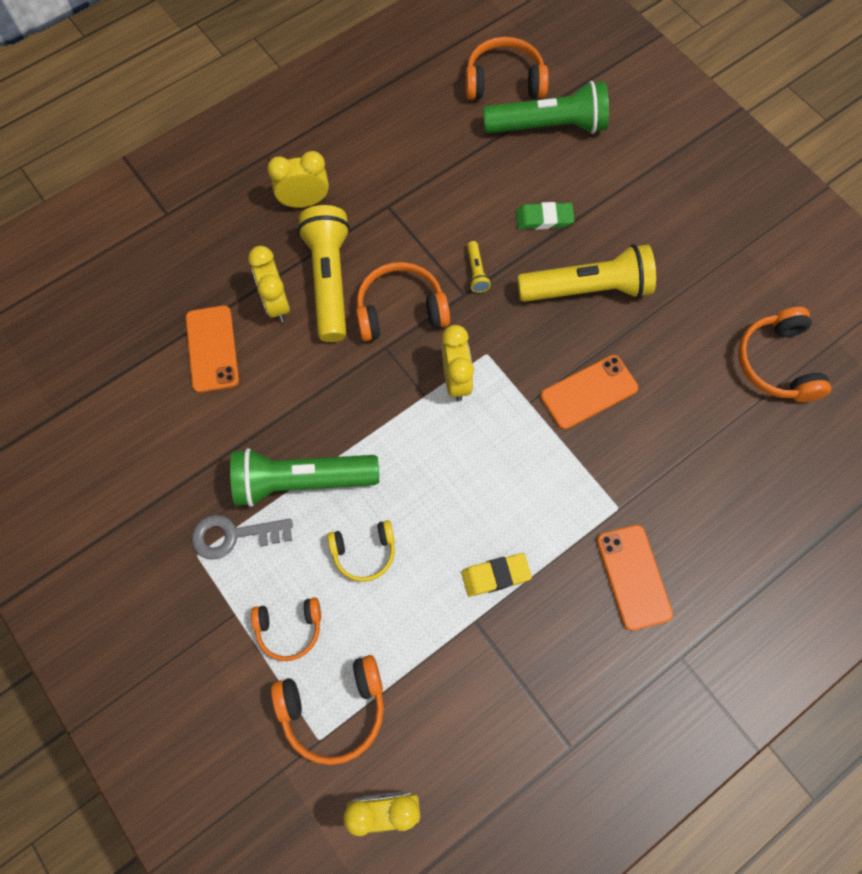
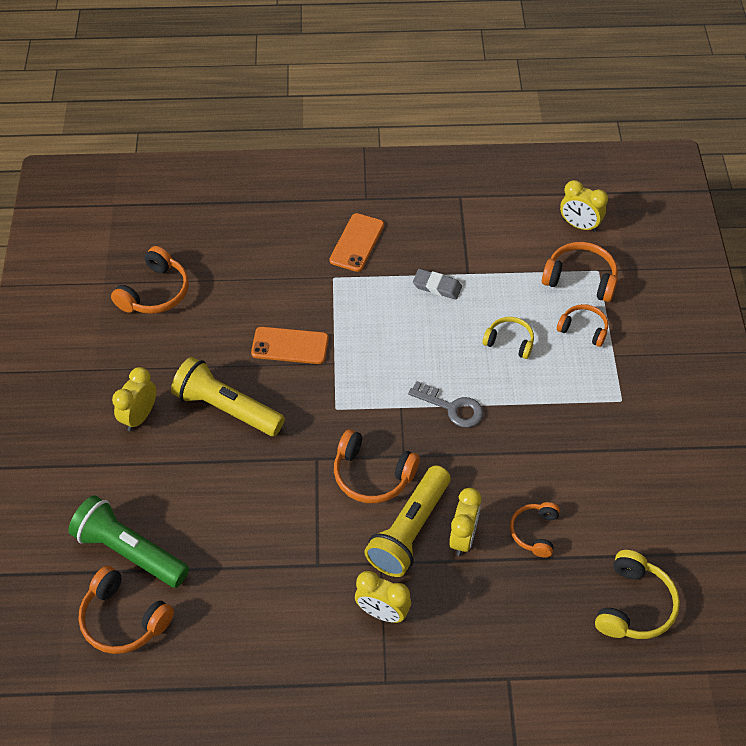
camera: 145 degrees left, 15 degrees down
(84, 336) = (633, 605): none -> yellow headphones
(212, 349) = (535, 532): orange phone -> orange headphones
(234, 535) = (589, 398): grey key -> grey key (452, 407)
(302, 481) = (523, 403): green flashlight -> none
(456, 380) = (371, 404): yellow clock -> yellow clock (139, 416)
(476, 272) = (294, 468): yellow flashlight -> none
(495, 575) = (437, 286): yellow eraser -> grey eraser
(544, 218) = (207, 477): green eraser -> none

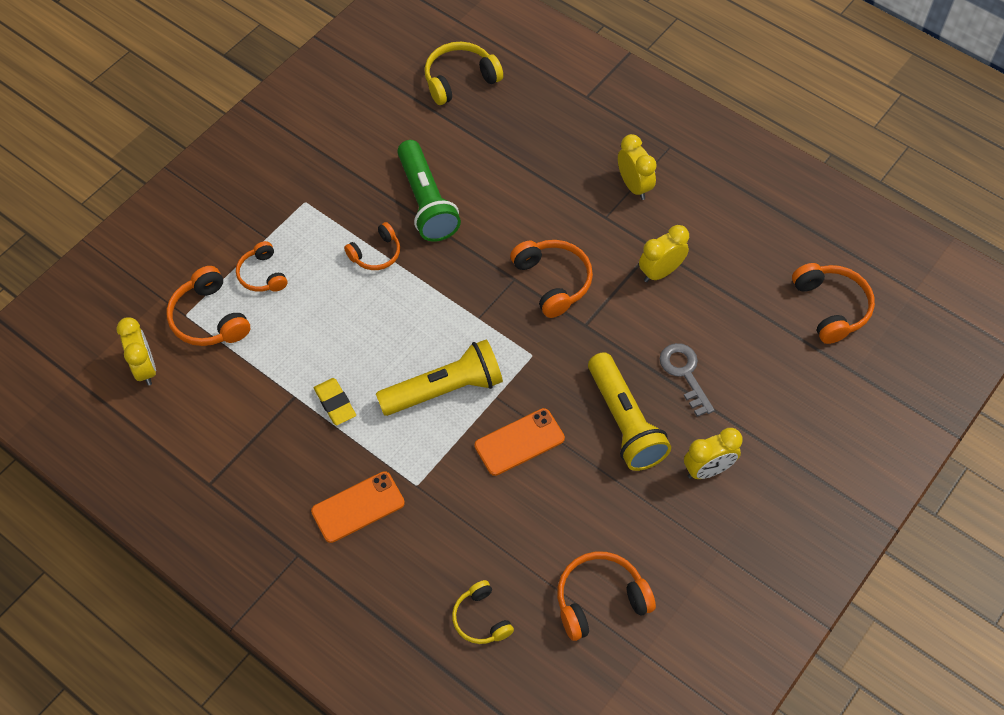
camera: 140 degrees left, 5 degrees up
(130, 551) = (794, 355): green flashlight -> green flashlight (426, 202)
(290, 346) = (519, 442): orange phone -> orange phone turned 75 degrees counterclockwise
(409, 530) = (563, 224): yellow flashlight -> yellow flashlight (444, 390)
(437, 286) = (335, 403): grey eraser -> yellow eraser
(452, 407) = (438, 288): grey key -> grey key (685, 374)
(463, 538) = (529, 193): yellow clock -> yellow clock (660, 272)
(509, 342) = (332, 308): yellow headphones -> yellow headphones (481, 619)
(535, 532) = (474, 162): orange headphones -> orange headphones (376, 253)

